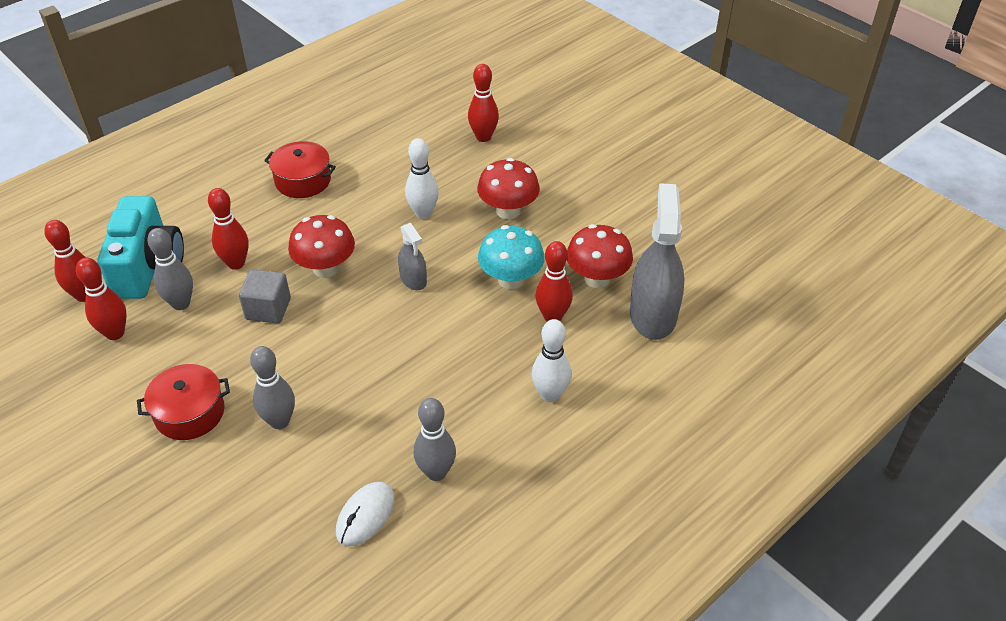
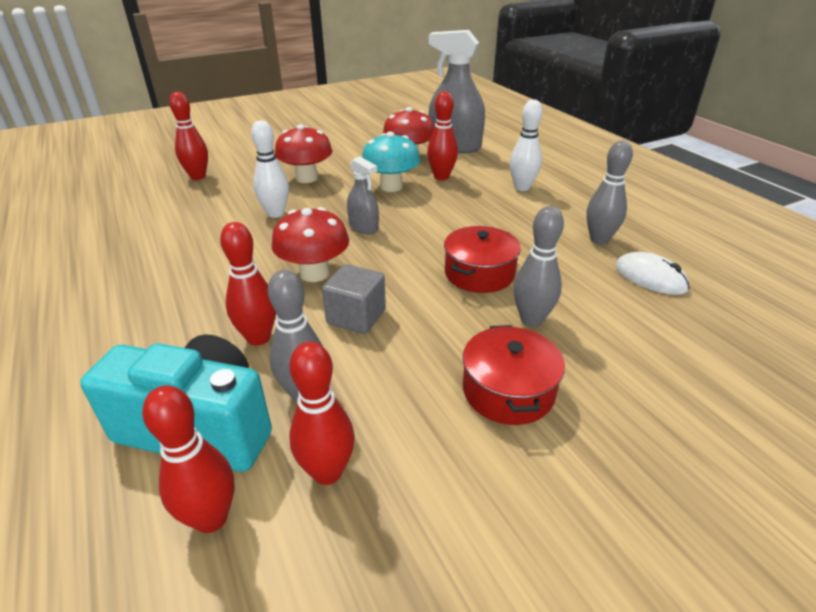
camera: 75 degrees left, 10 degrees down
(303, 180) = (151, 277): red pot -> red pot (479, 273)
(413, 279) = (363, 227): grey spray bottle -> grey spray bottle turned 60 degrees clockwise

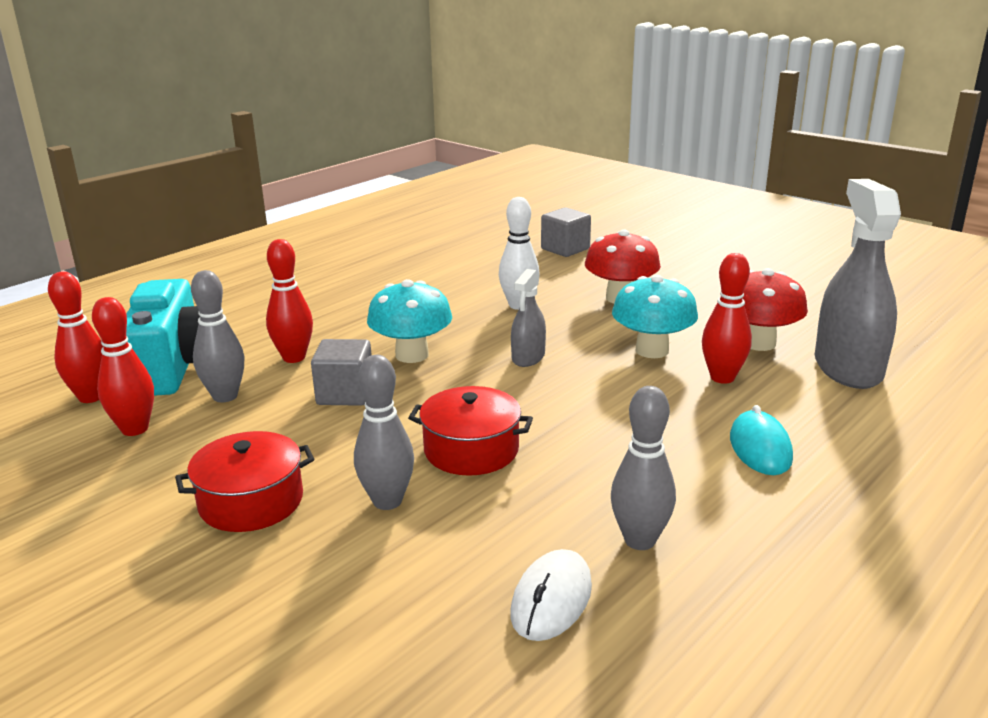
camera: 70 degrees right, 10 degrees down
(198, 176) = (565, 249): red bowling pin -> grey cube
(314, 273) = (412, 355): red mushroom -> turquoise mushroom
(522, 187) = (760, 448): white bowling pin -> turquoise mouse

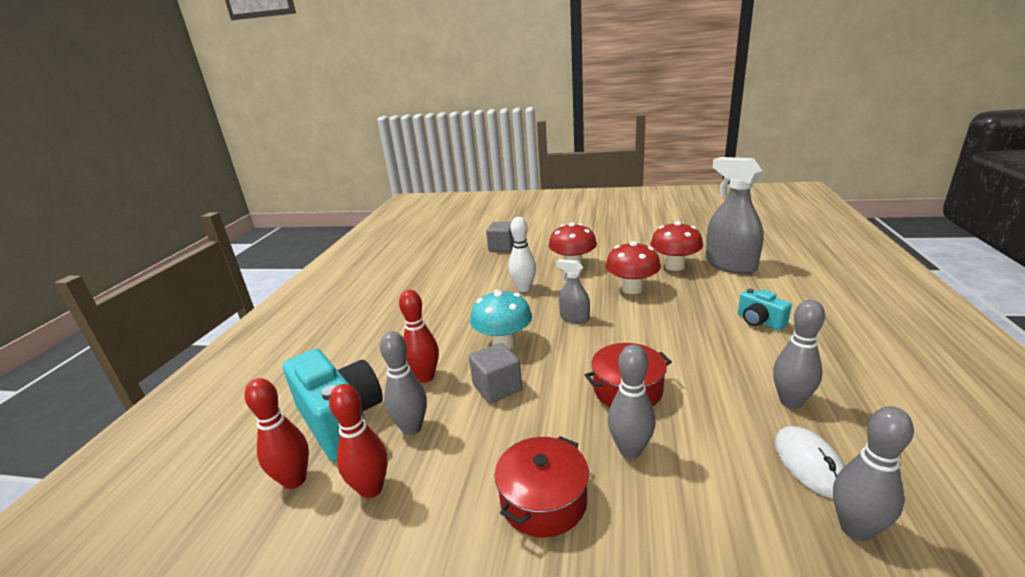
camera: 30 degrees left, 0 degrees up
(499, 668) = (855, 528): none -> grey bowling pin
(528, 357) = (574, 318): grey spray bottle -> grey spray bottle turned 135 degrees clockwise
(652, 350) = (632, 289): turquoise mushroom -> red mushroom
(722, 378) = (686, 291): red bowling pin -> none
(760, 448) = (759, 321): turquoise mouse -> turquoise camera

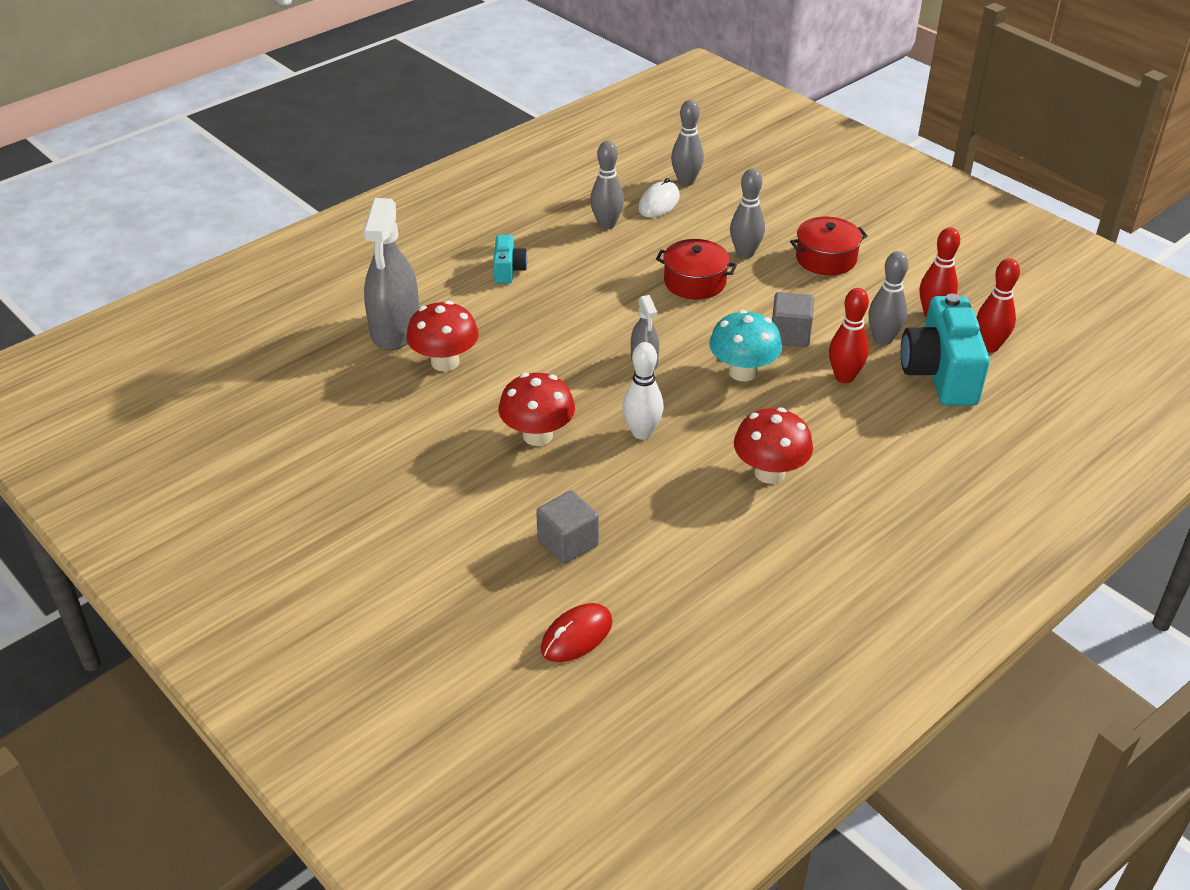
camera: 145 degrees left, 15 degrees up
(465, 234) = (576, 636): none -> red mouse
(632, 289) = (538, 361): red mushroom -> red mushroom (769, 473)

